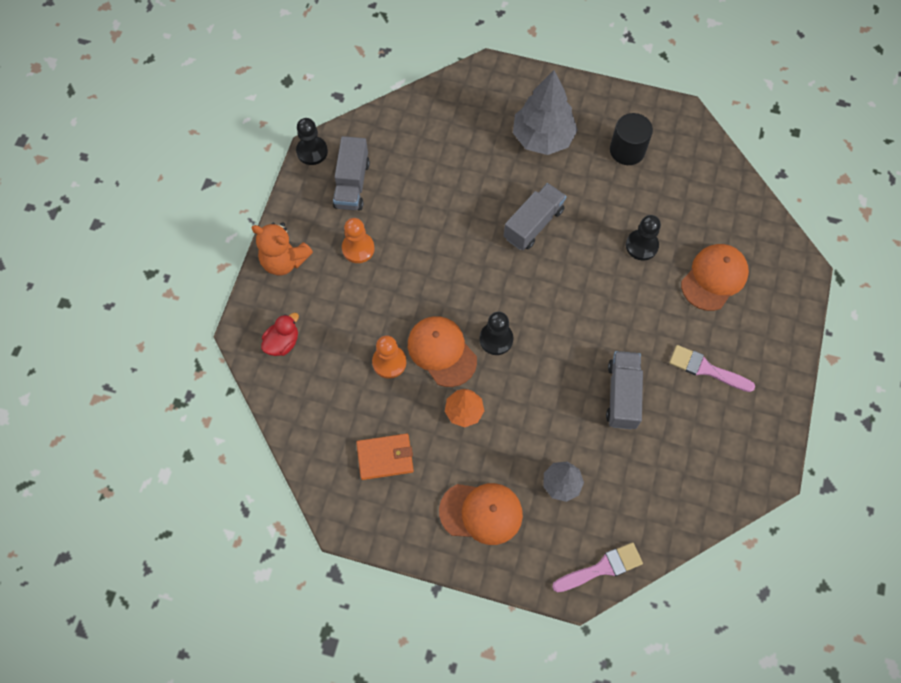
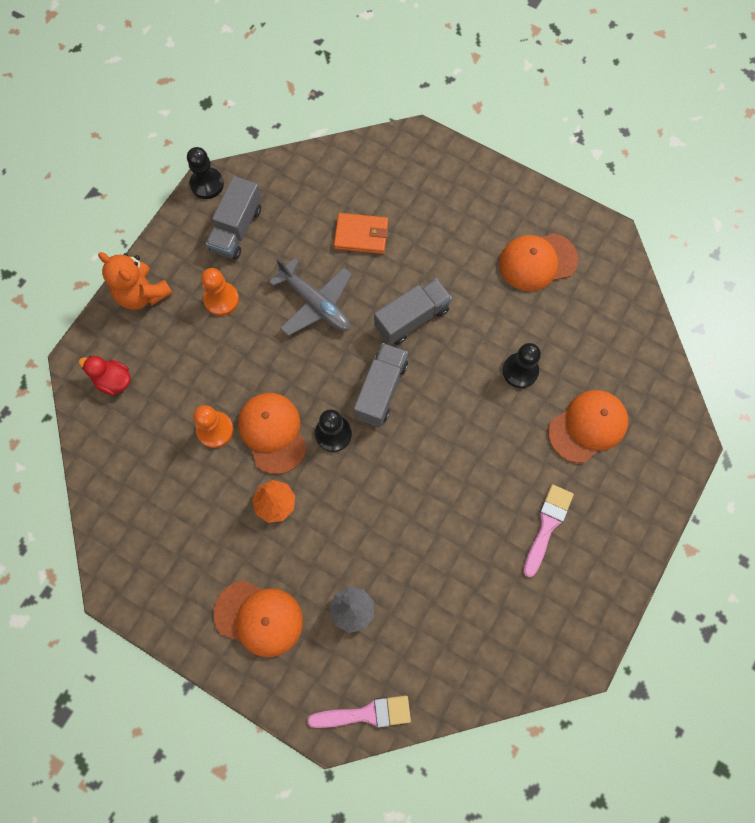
camera: 15 degrees right, 5 degrees up
(282, 342) = (114, 381): red duck -> red duck turned 120 degrees counterclockwise
(385, 457) = (179, 531): orange wallet -> orange wallet (361, 235)
(444, 232) = (316, 304): none -> grey plane
(542, 138) = (451, 226): grey tree -> none
(622, 395) = (447, 530): grey truck -> grey truck (381, 390)
(627, 150) = (537, 262): black cylinder -> orange cap
(706, 369) = (547, 525): pink brush -> pink brush turned 75 degrees clockwise

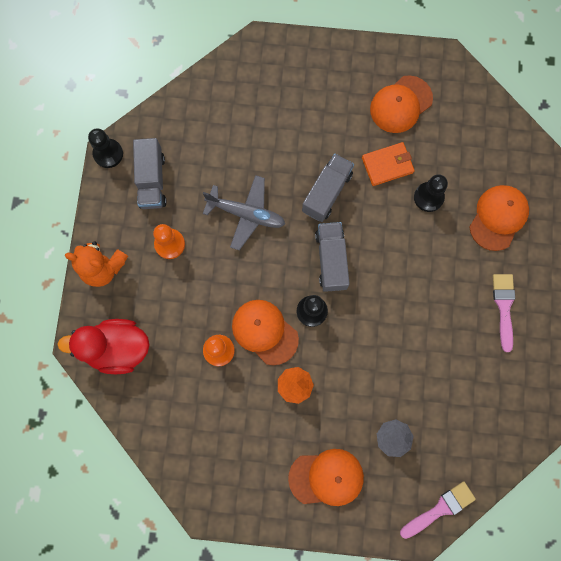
camera: 25 degrees left, 5 degrees up
(114, 381) = (117, 348): red duck -> red duck, size x1.82
(361, 235) = (254, 142): orange wallet -> orange wallet (387, 165)

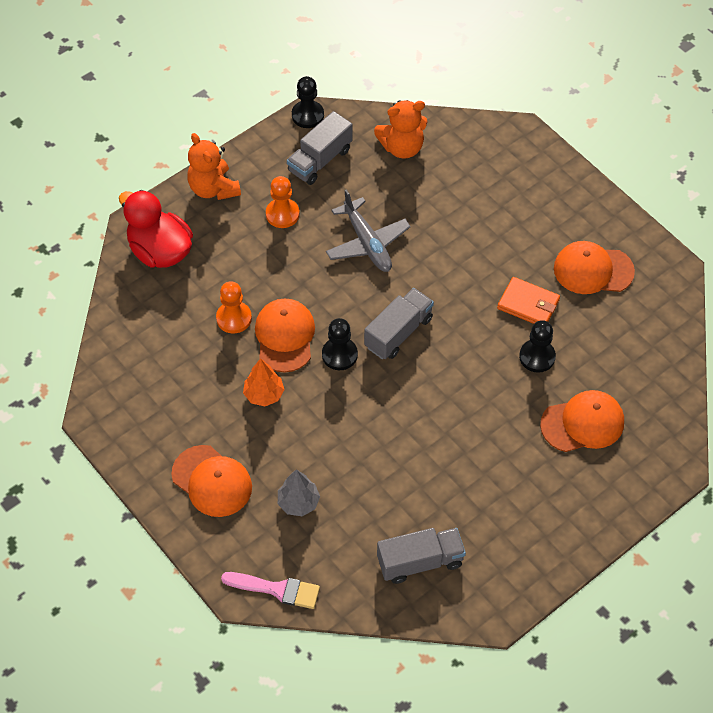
camera: 45 degrees right, 20 degrees down
(195, 122) = (402, 147): none -> orange teddy bear
(327, 192) = (452, 282): grey truck -> grey truck (420, 562)
(504, 307) = (508, 493): pink brush -> none

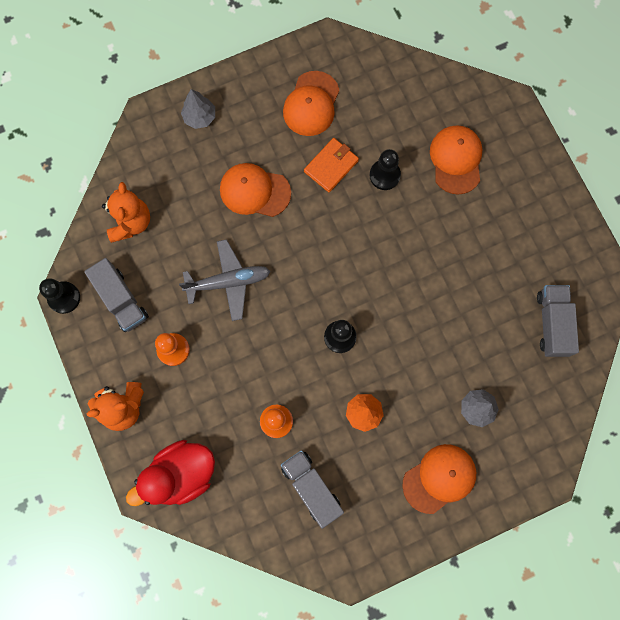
camera: 75 degrees left, 20 degrees up
(276, 589) = (553, 446): pink brush -> none
(285, 336) = (308, 380): orange cap -> orange cap (254, 191)
(398, 332) = (330, 281): grey truck -> grey truck (311, 487)
(537, 176) = (200, 117): none -> grey tree

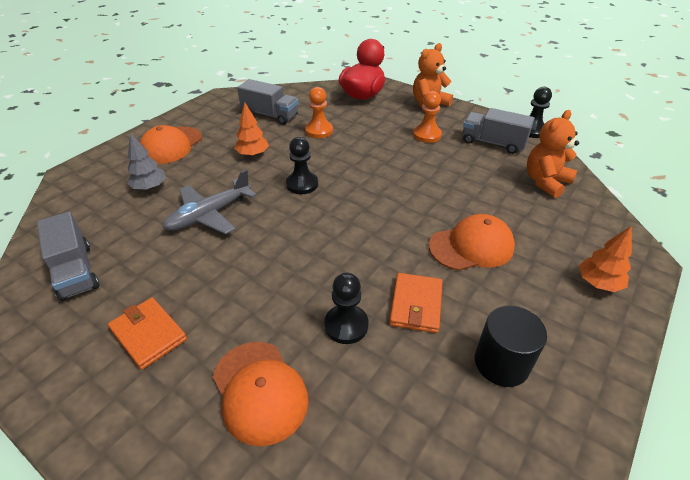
camera: 150 degrees right, 35 degrees down
(130, 222) = (545, 182): orange teddy bear -> orange teddy bear turned 75 degrees clockwise
(200, 117) = (598, 283): grey tree -> orange tree
(229, 282) = (426, 180): grey plane -> grey plane (209, 215)
(311, 104) = (501, 363): orange cap -> black cylinder
(510, 235) = (148, 334): none -> orange wallet

